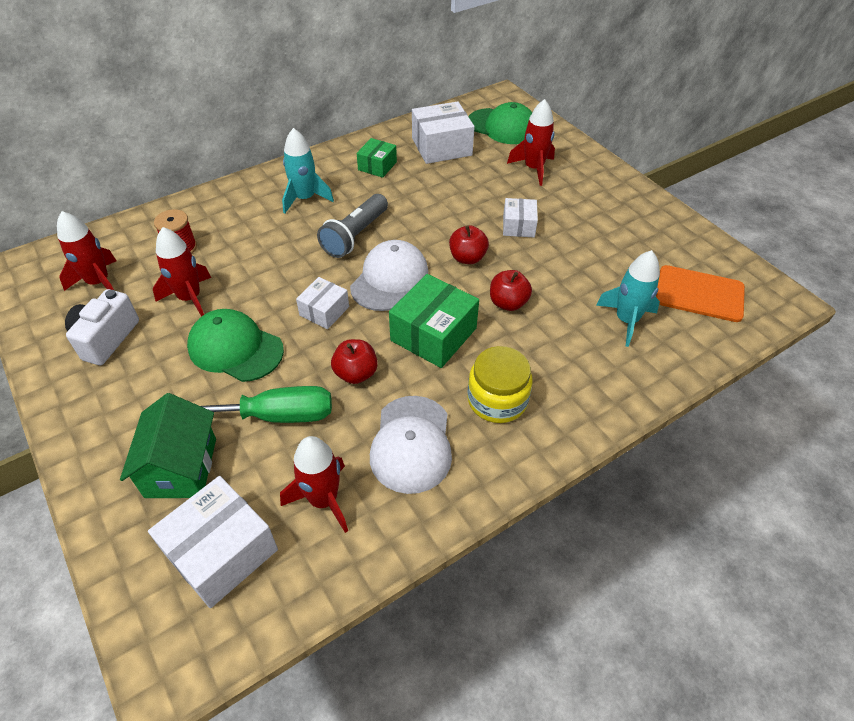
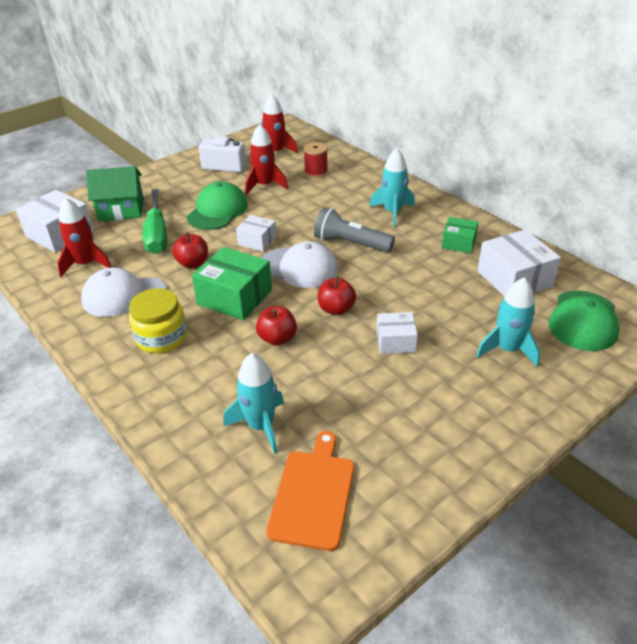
camera: 85 degrees right, 10 degrees down
(533, 169) = (507, 350): red rocket -> turquoise rocket

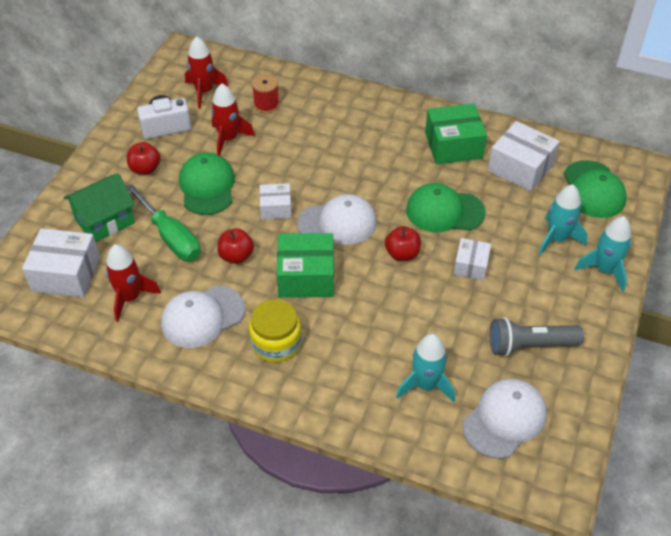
camera: 30 degrees left, 10 degrees up
(277, 338) = (376, 302): red apple -> red apple (145, 169)
(313, 494) = (504, 419): orange cutting board -> white cap
(350, 243) = (363, 180): grey flashlight -> grey flashlight (529, 345)
(392, 212) = (374, 130): turquoise rocket -> turquoise rocket (604, 270)
(395, 341) = (471, 265): white box -> white box turned 45 degrees counterclockwise
(406, 289) = (444, 211): none -> green cap
(458, 243) = (453, 145): green box -> green box, size x1.70

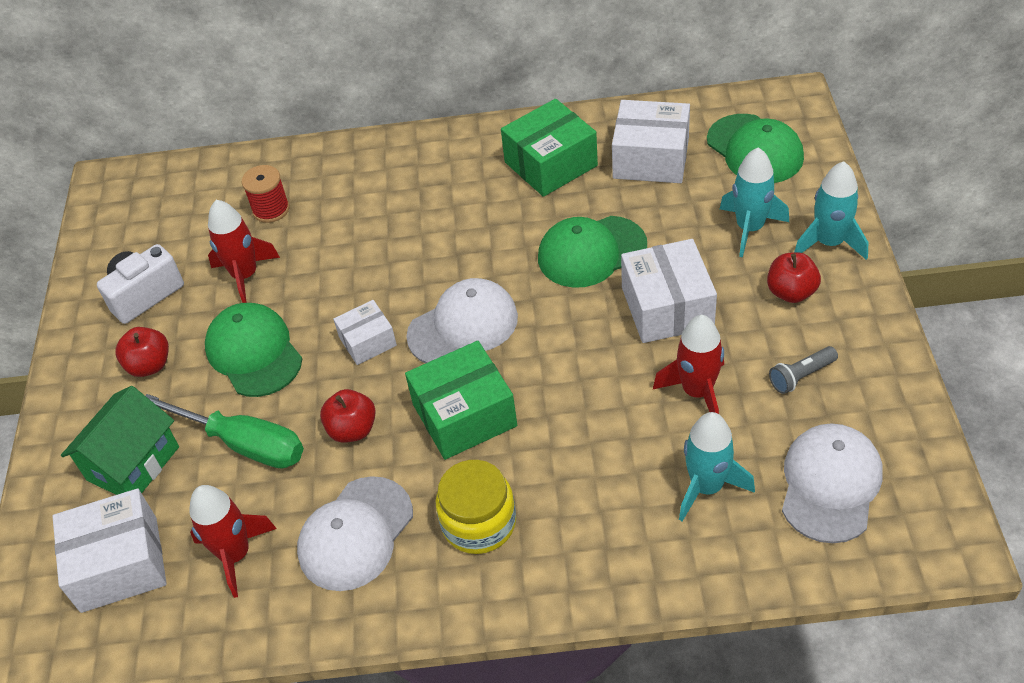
camera: 20 degrees left, 0 degrees up
(204, 92) = (172, 226): red rocket -> red rocket (697, 392)
(402, 254) = (572, 330): red apple -> red apple (791, 292)
(471, 265) = (667, 307): white box -> white box, size x1.70
(529, 345) = (801, 376): grey flashlight -> grey flashlight, size x0.57

